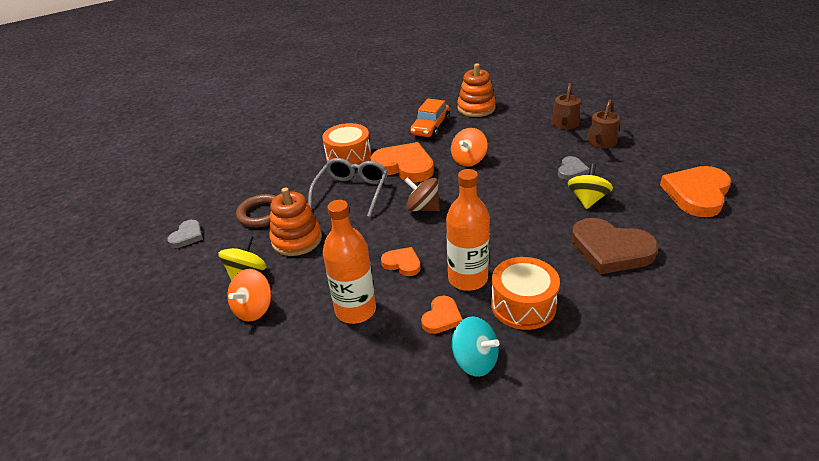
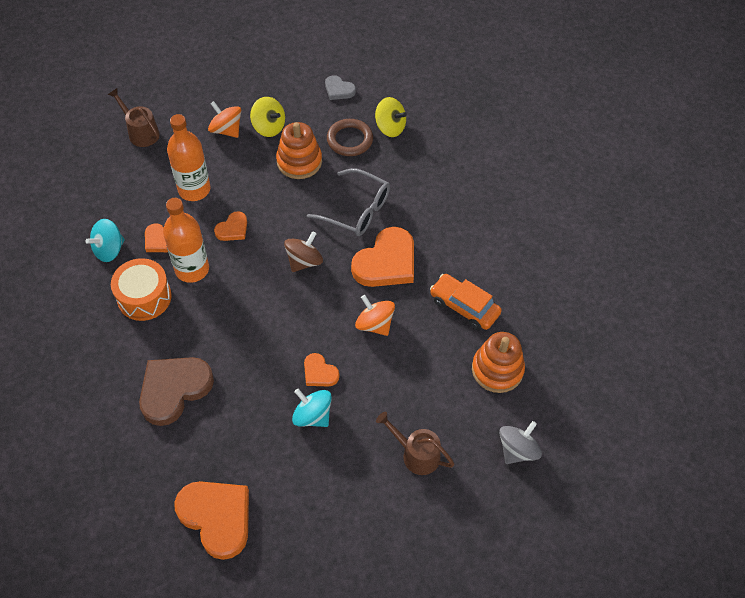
camera: 100 degrees right, 20 degrees up
(348, 157) = (426, 217): orange drum -> none
(531, 94) = (517, 450): none -> grey spinning top
(531, 175) = (319, 373): none -> orange heart
(571, 170) = (312, 416): grey heart -> turquoise spinning top
(587, 200) = (254, 406): yellow spinning top -> yellow spinning top (390, 127)
(600, 143) = (357, 474): brown watering can -> brown watering can (140, 132)

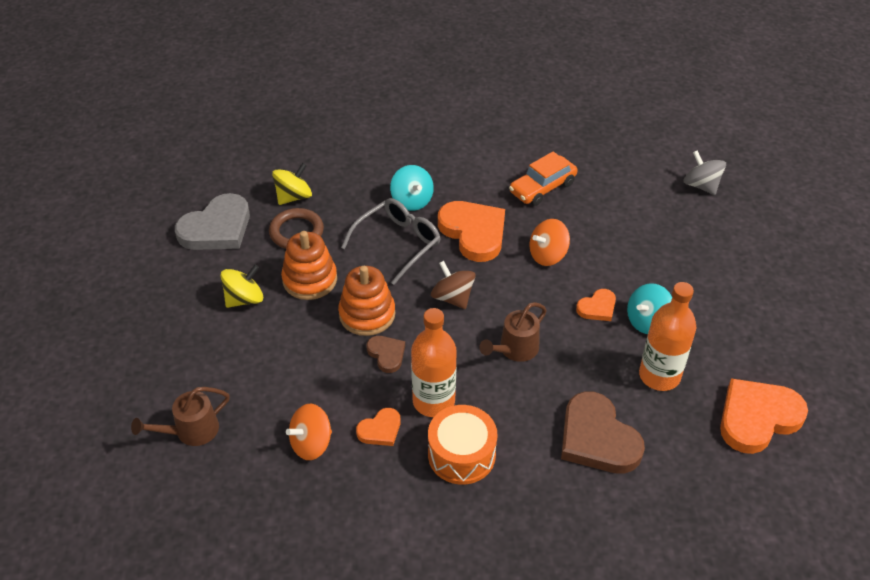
camera: 75 degrees left, 10 degrees down
(109, 250) = (377, 486): turquoise spinning top -> turquoise spinning top (412, 201)
(194, 189) = (312, 384): orange bottle -> orange bottle (659, 375)
(226, 130) = (229, 340): orange spinning top -> orange spinning top (311, 444)
(233, 229) = (386, 354): orange heart -> brown heart
(339, 90) = (217, 228): grey heart -> grey heart, size x1.96
(416, 454) = (698, 252): brown watering can -> brown watering can (514, 350)
(497, 370) = (617, 180): orange stacking toy -> orange stacking toy (367, 314)

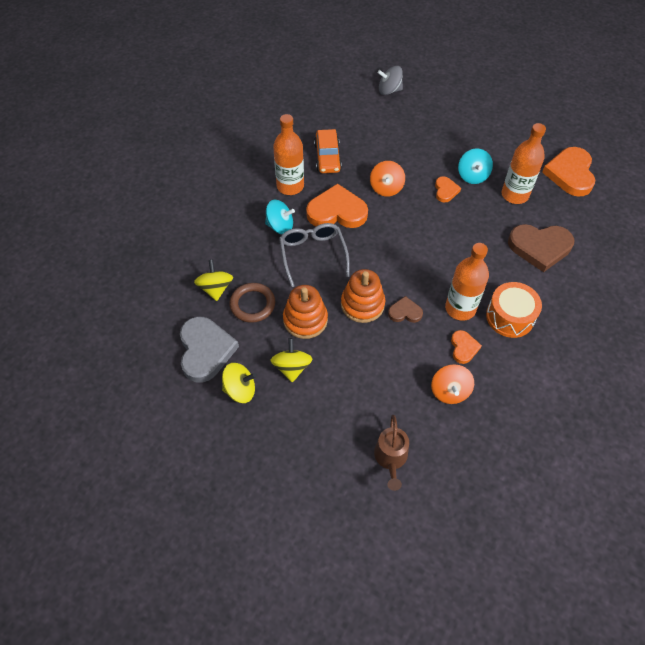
camera: 55 degrees left, 10 degrees up
(191, 275) = (240, 390): none -> yellow spinning top
(452, 297) = (383, 253): brown spinning top -> none
(472, 180) = (290, 186): none -> orange bottle
(514, 350) = (449, 246): brown watering can -> none

